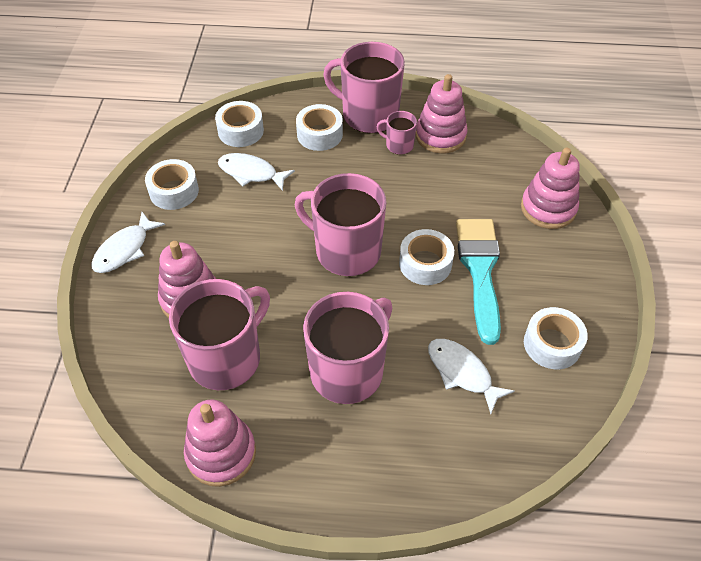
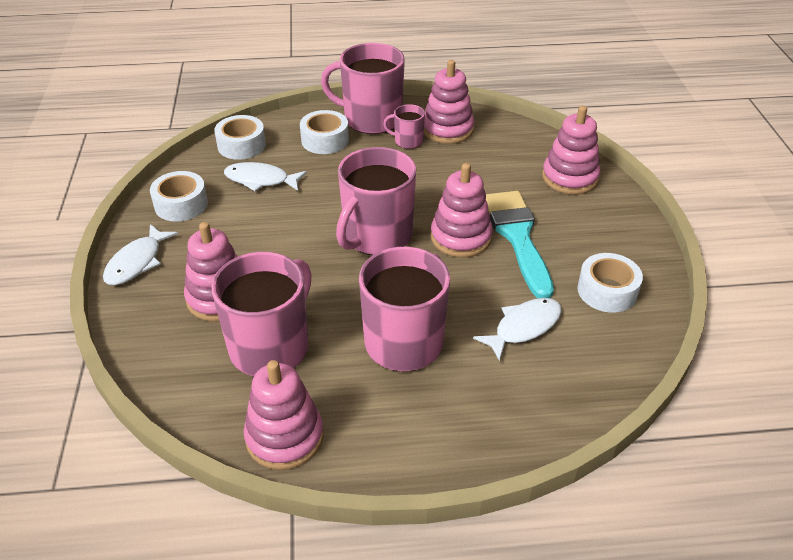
camera: 10 degrees left, 10 degrees down
(346, 251) = (377, 236): pink mug -> pink mug turned 75 degrees counterclockwise
(425, 263) = (461, 237): white tape -> pink stacking toy
(462, 372) = (524, 327): white fish -> white fish turned 105 degrees clockwise

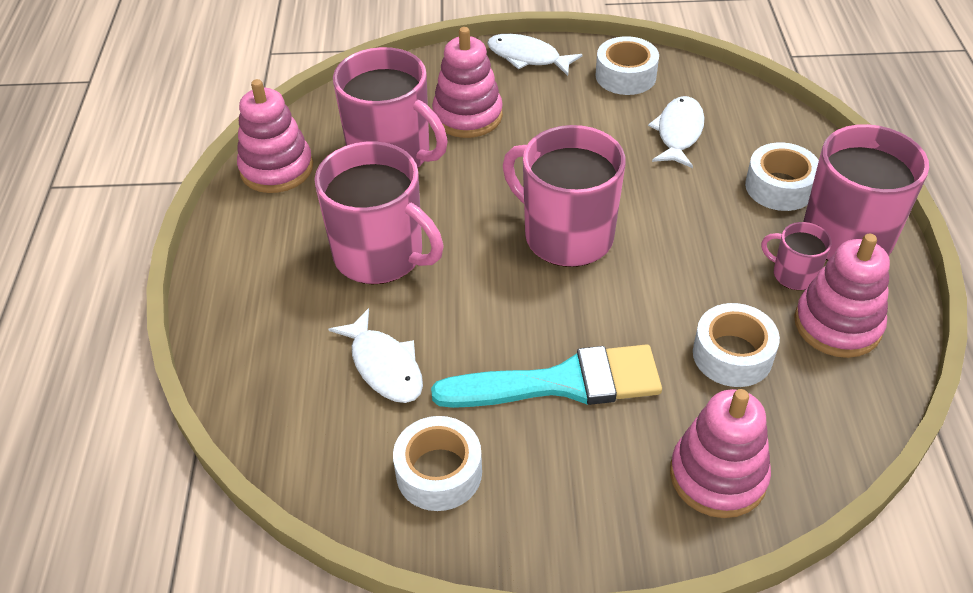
camera: 95 degrees right, 5 degrees up
(241, 145) = (753, 112): white tape -> white tape (732, 355)
(408, 141) = (793, 274): pink mug -> pink mug turned 75 degrees counterclockwise
(461, 237) = (562, 319): pink stacking toy -> none

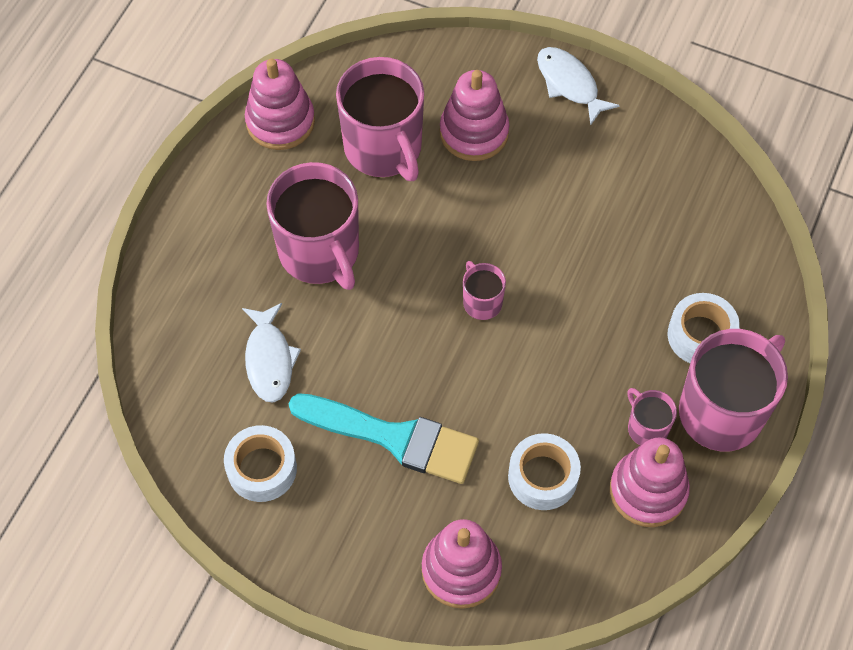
camera: 25 degrees right, 15 degrees up
(566, 236) = (482, 302): pink mug -> pink mug, size x0.48
(625, 76) = (647, 147): white tape -> none
(678, 133) = (651, 235): white fish -> none

